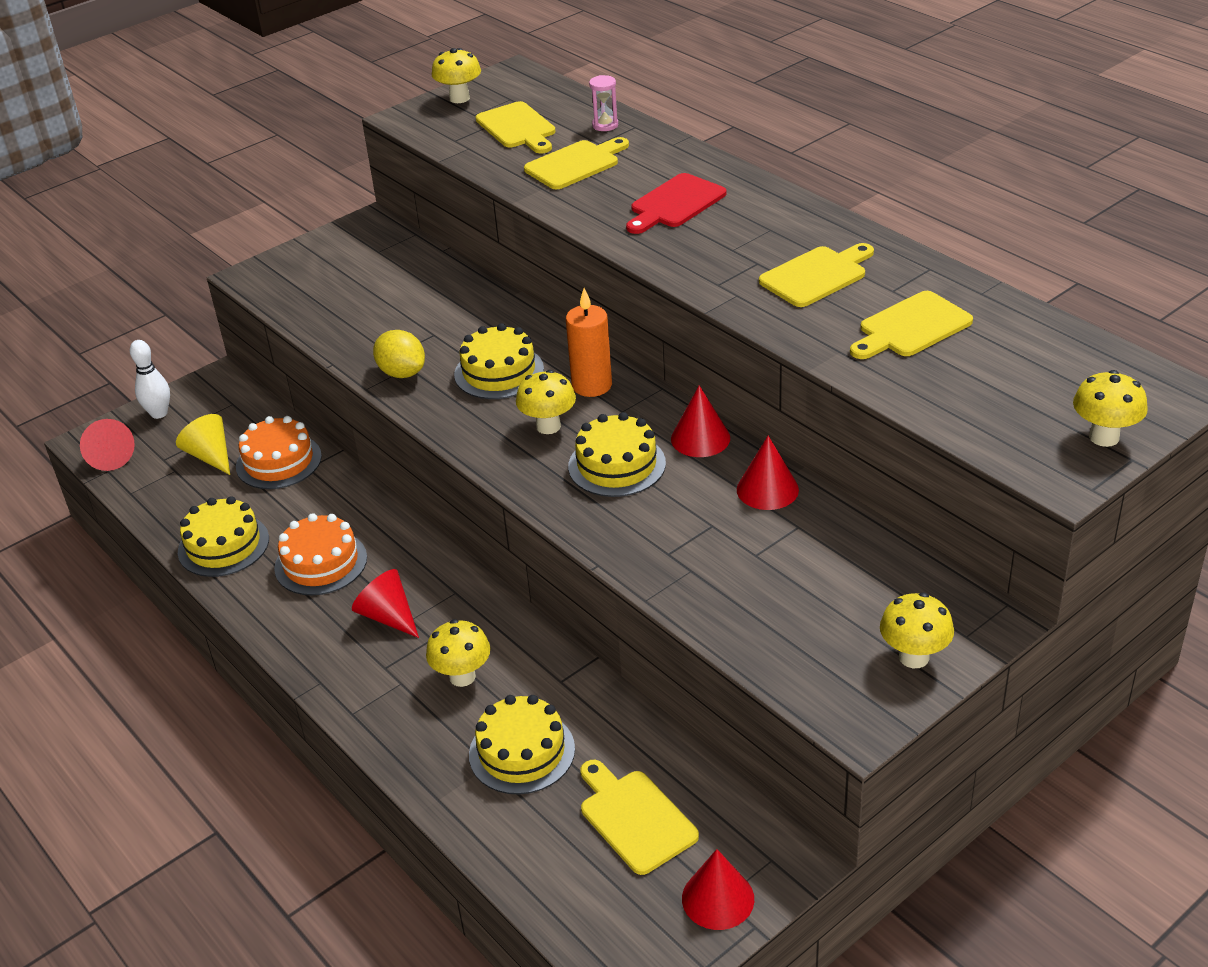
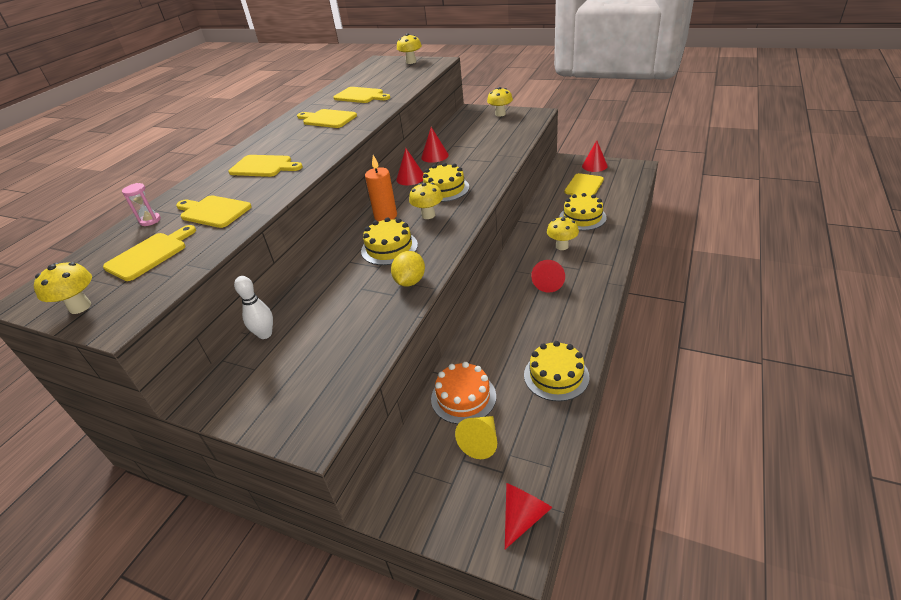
camera: 115 degrees left, 0 degrees up
(159, 413) = (451, 520): white bowling pin -> white bowling pin (265, 334)
(321, 563) = (534, 325): orange cake -> none
(675, 204) = (263, 166): red cutting board -> yellow cutting board

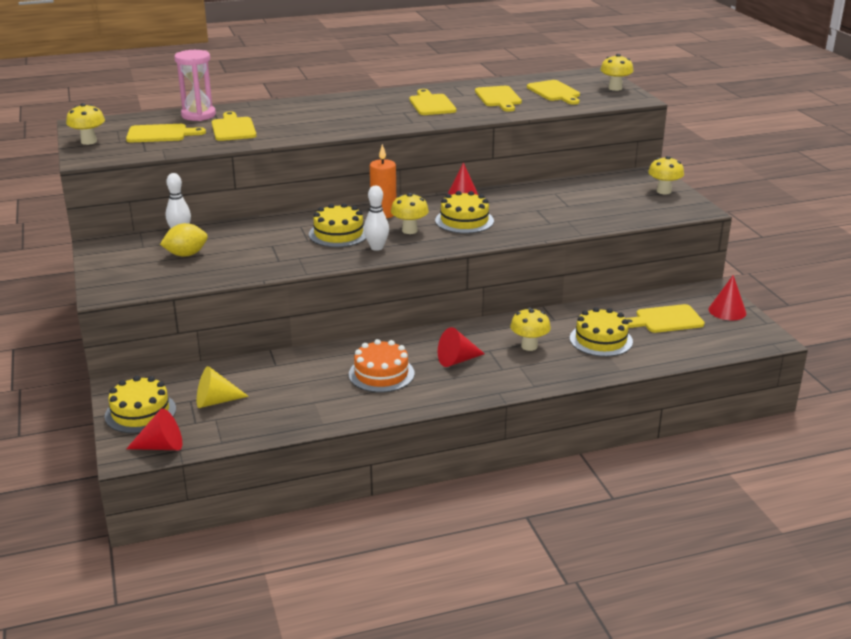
camera: 45 degrees right, 10 degrees down
(150, 221) = (198, 115): pink hourglass -> pink hourglass, size x1.90
(263, 166) = (317, 116): yellow cutting board -> yellow cutting board (554, 92)
(410, 281) = (303, 260): yellow lemon -> yellow lemon (186, 254)
(434, 156) = (520, 193): red cone -> none
(436, 239) = (376, 247): none -> white bowling pin
(463, 397) = (255, 375): orange cake -> orange cake (381, 374)
(556, 376) = (328, 409): yellow cake -> yellow cake (140, 412)

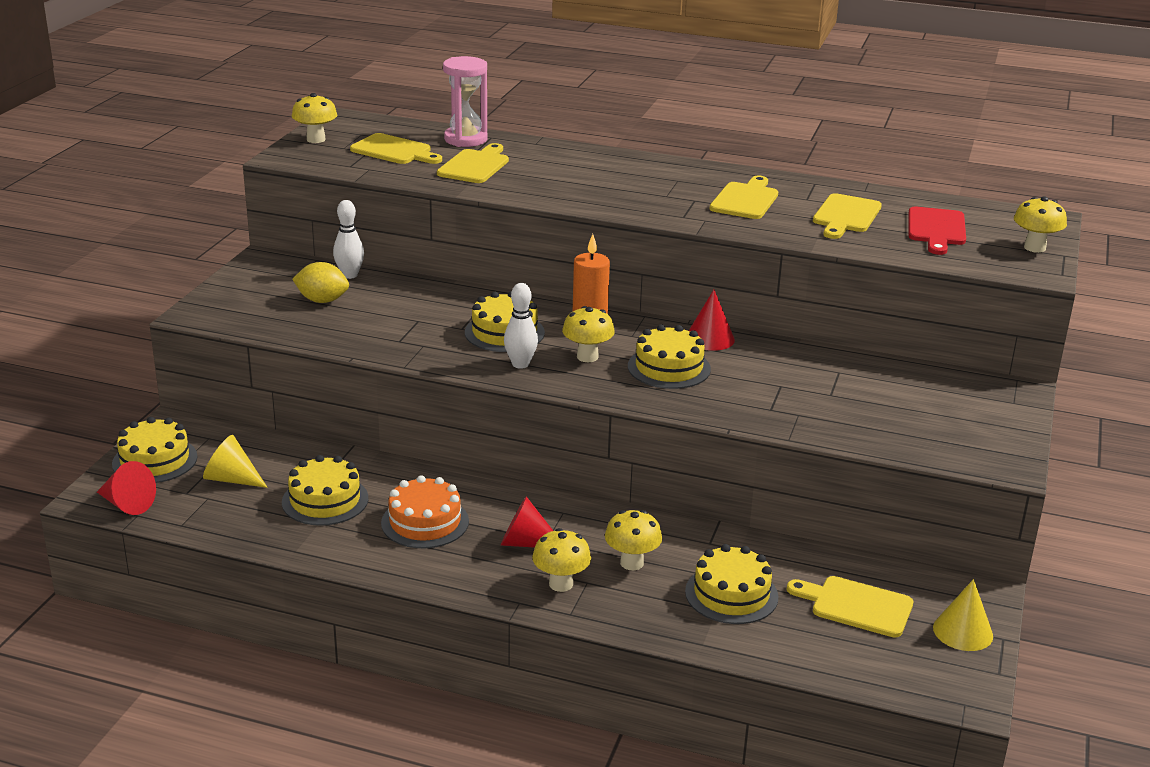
camera: 35 degrees right, 0 degrees up
(299, 388) = (325, 500): none -> yellow cake
(554, 92) = (936, 229): yellow cutting board -> red cutting board
(664, 191) = (997, 422): yellow mushroom -> yellow mushroom (561, 584)
(727, 311) = (963, 631): red cone -> yellow cone

